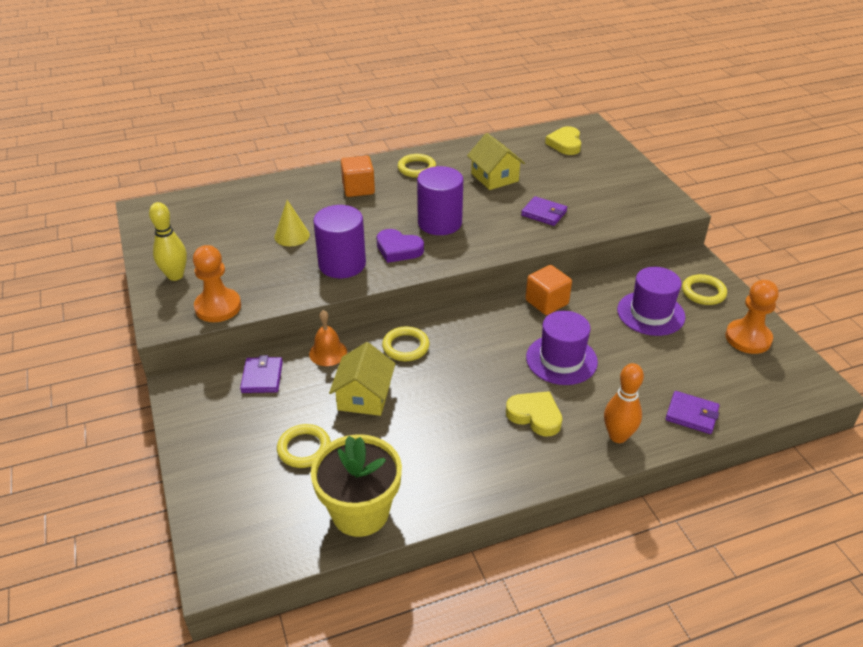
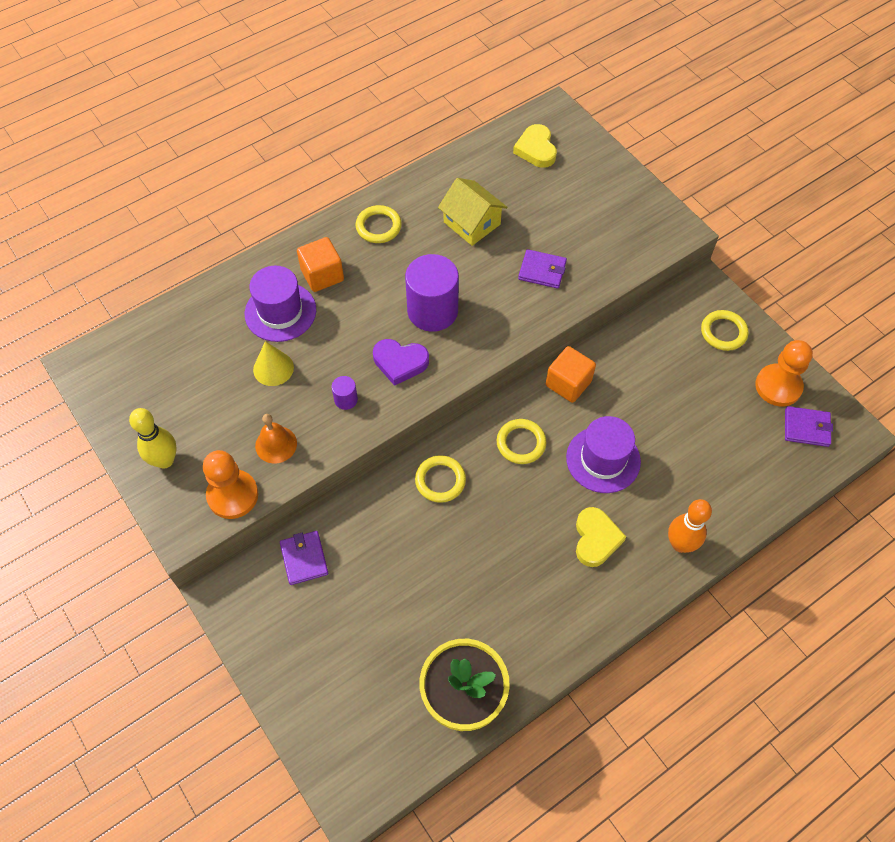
camera: 15 degrees left, 20 degrees up
(304, 448) = (382, 638): yellow ring -> yellow ring (521, 443)
(328, 352) = (361, 508): orange bell -> orange bell (276, 444)
(342, 264) = (346, 399): purple cylinder -> purple cylinder, size x0.44
(364, 396) = (419, 557): yellow house -> none
(535, 416) = (596, 539): yellow heart -> yellow heart turned 75 degrees clockwise
(650, 313) = (677, 374): purple hat -> purple hat (280, 312)
(691, 414) = (743, 499): purple wallet -> purple wallet (806, 428)

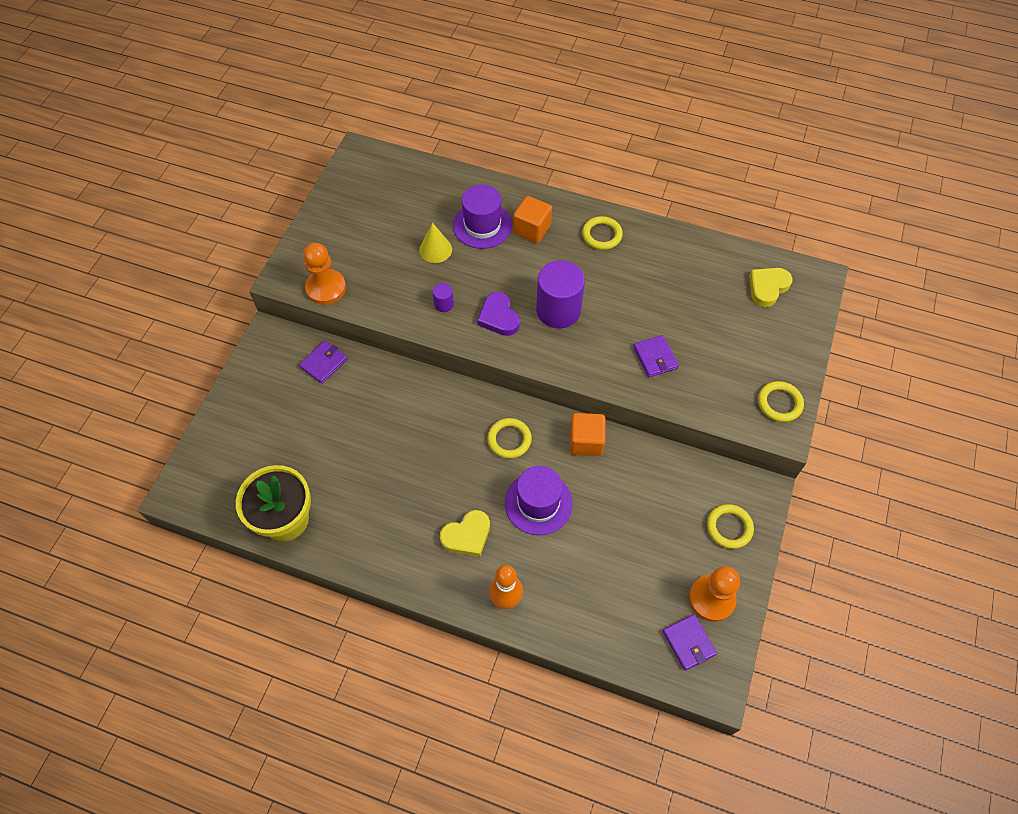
camera: 55 degrees right, 0 degrees up
(165, 460) = (324, 237): yellow bowling pin -> none
(276, 444) = (379, 287): orange bell -> none
(440, 480) = (440, 406): yellow ring -> yellow ring (779, 403)
(472, 223) = (657, 288): yellow house -> none

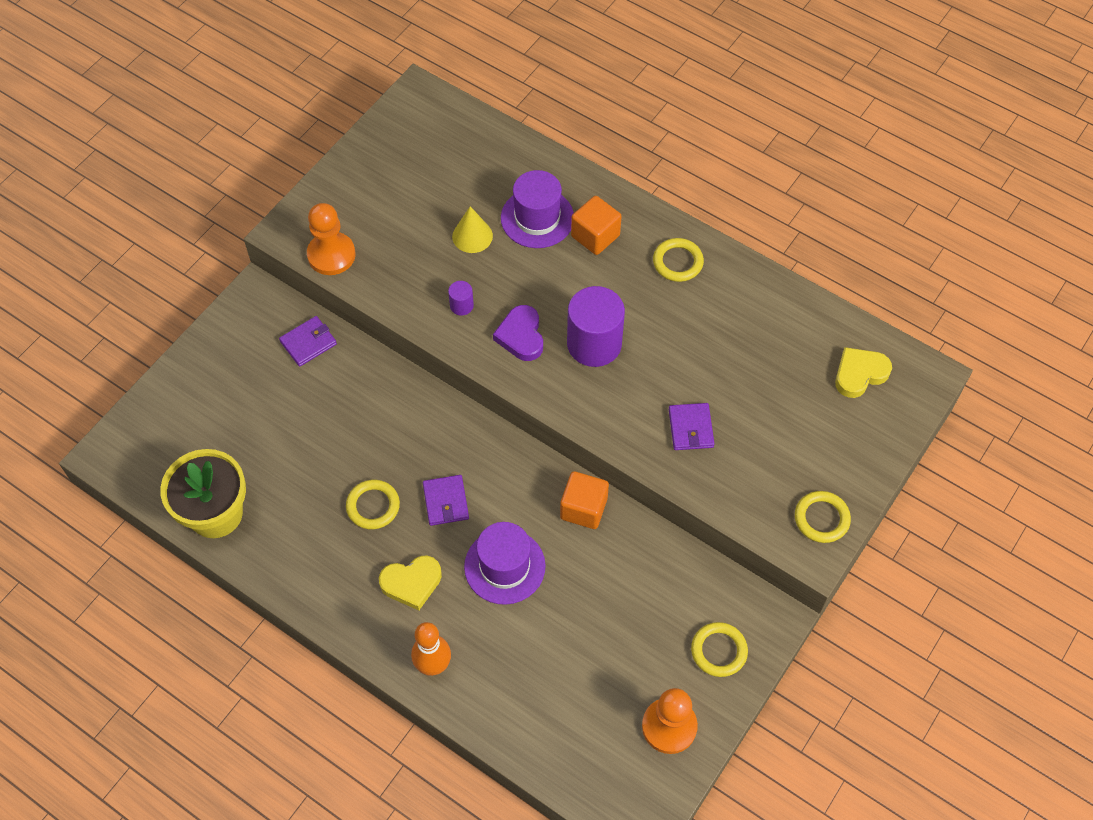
camera: 15 degrees right, 0 degrees up
(509, 440) = (494, 484): yellow ring -> yellow ring (373, 506)
(688, 643) = (625, 768): purple wallet -> purple wallet (446, 501)

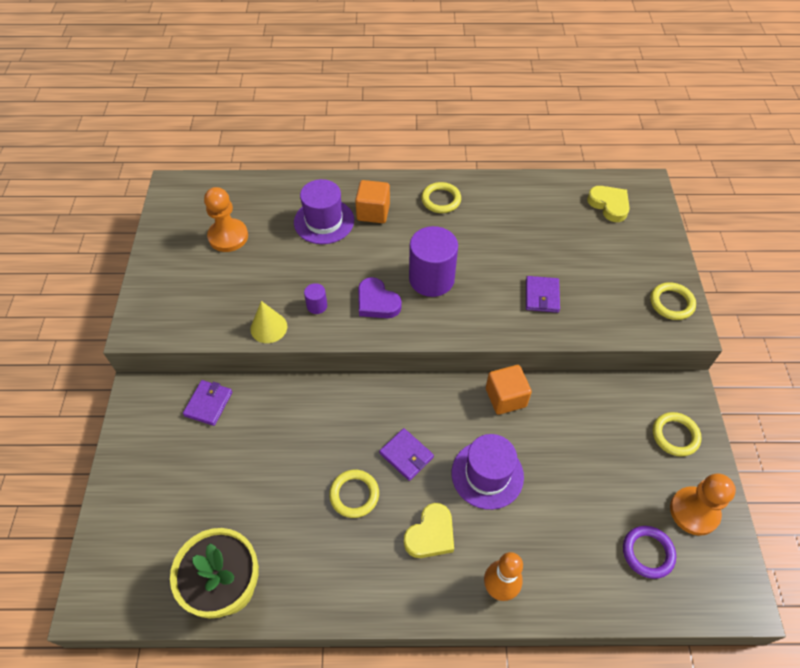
camera: 35 degrees left, 5 degrees down
(331, 255) = (187, 325): orange pawn -> orange pawn (228, 236)
(472, 236) = (287, 256): yellow cone -> yellow cone (268, 327)
(590, 729) = (647, 553): none -> purple ring
(691, 428) = (542, 296): purple wallet -> purple wallet turned 45 degrees clockwise
(859, 374) = (609, 205): yellow heart -> yellow heart turned 120 degrees clockwise

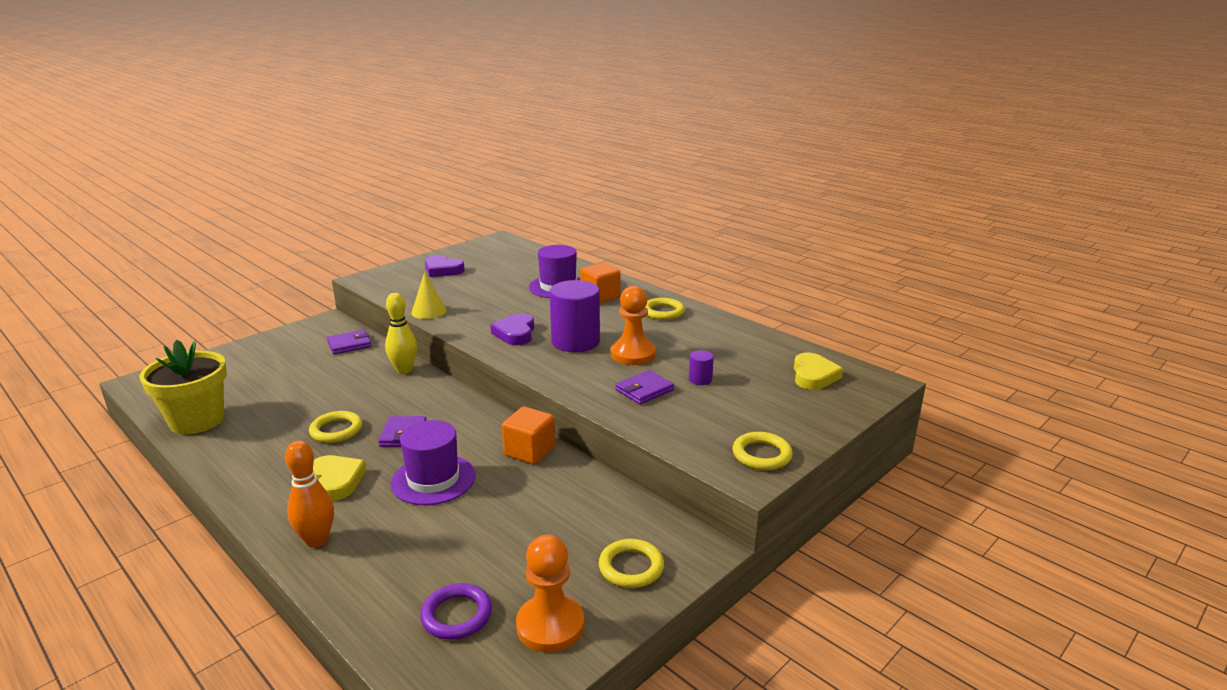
camera: 45 degrees right, 30 degrees down
(191, 265) = (442, 270): none -> purple heart
(228, 236) = (487, 268): orange pawn -> orange pawn (633, 354)
(302, 395) = (404, 370): none -> yellow bowling pin
(317, 306) = (475, 317): purple cylinder -> purple cylinder (700, 379)
(431, 534) = (336, 480): yellow heart -> yellow heart turned 120 degrees counterclockwise

